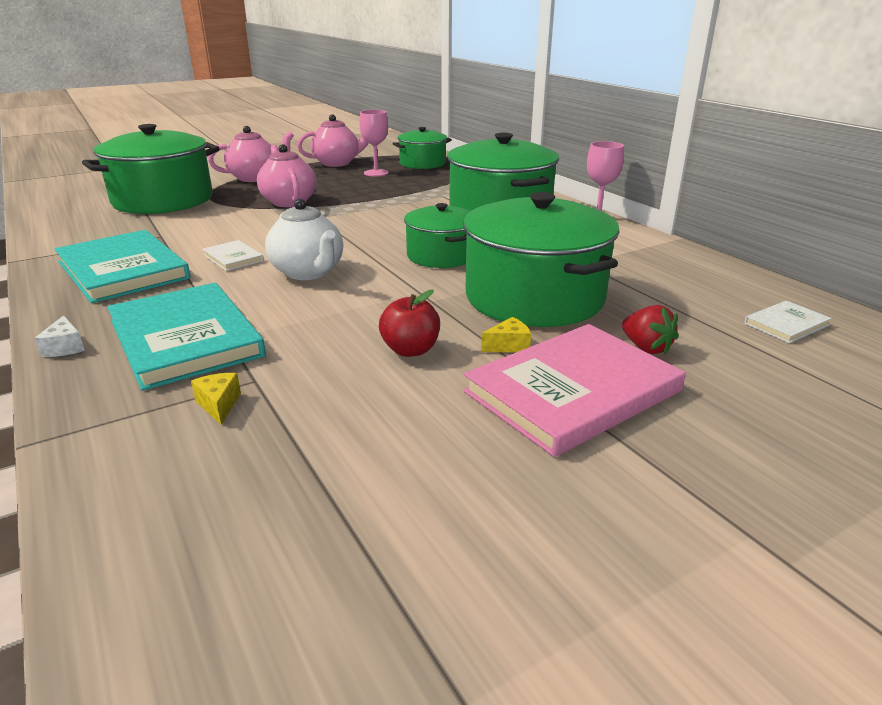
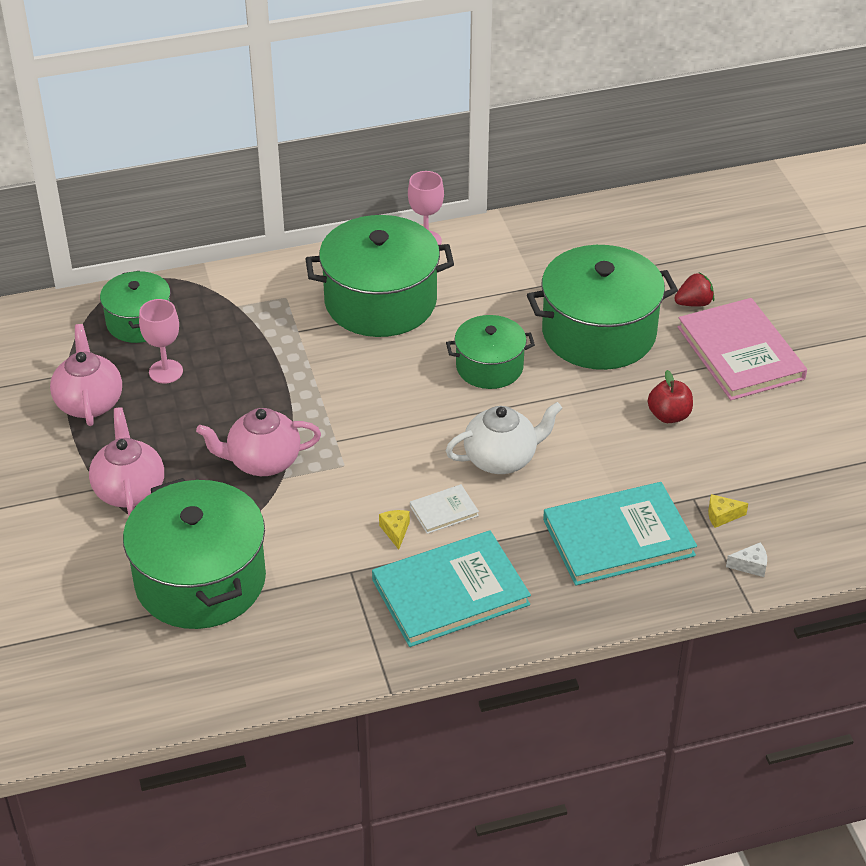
camera: 75 degrees left, 15 degrees up
(65, 347) = (615, 609): white cheese -> white cheese (750, 565)
(508, 346) = (675, 366): yellow cheese -> yellow cheese (395, 531)
(786, 324) = (677, 228): white book -> none

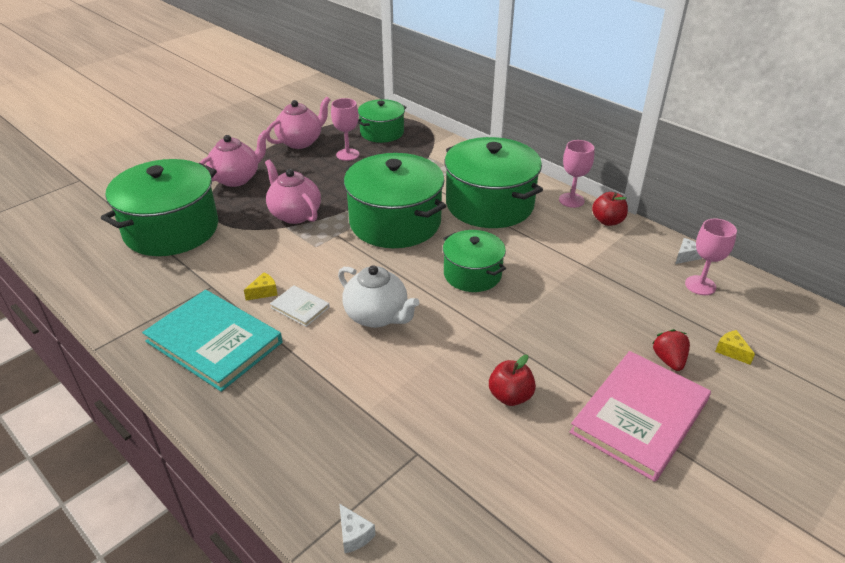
camera: 60 degrees right, 5 degrees down
(482, 236) = (607, 221): none -> red apple
(576, 217) = (686, 256): none -> white cheese
(598, 333) = (569, 316): green pot -> green pot (395, 222)
(618, 537) = (332, 418): turquoise book -> none
(620, 232) = (700, 285): none -> pink goblet
(694, 303) = (669, 360): red strawberry -> red strawberry turned 135 degrees counterclockwise
(722, 516) = (408, 484): yellow cheese -> yellow cheese (731, 351)

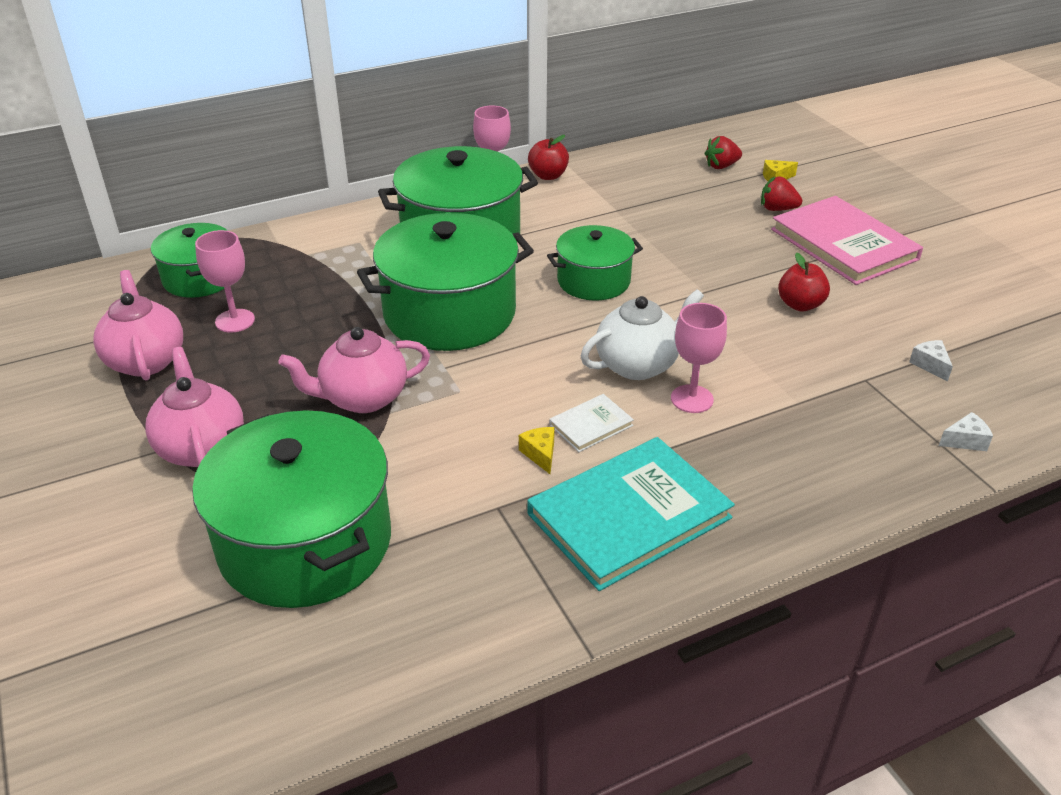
camera: 70 degrees left, 0 degrees up
(686, 256) = (633, 155): white cheese -> white cheese (930, 365)
(700, 285) = (681, 162): pink goblet -> pink goblet (692, 399)
(718, 311) = (721, 166): none -> red strawberry

